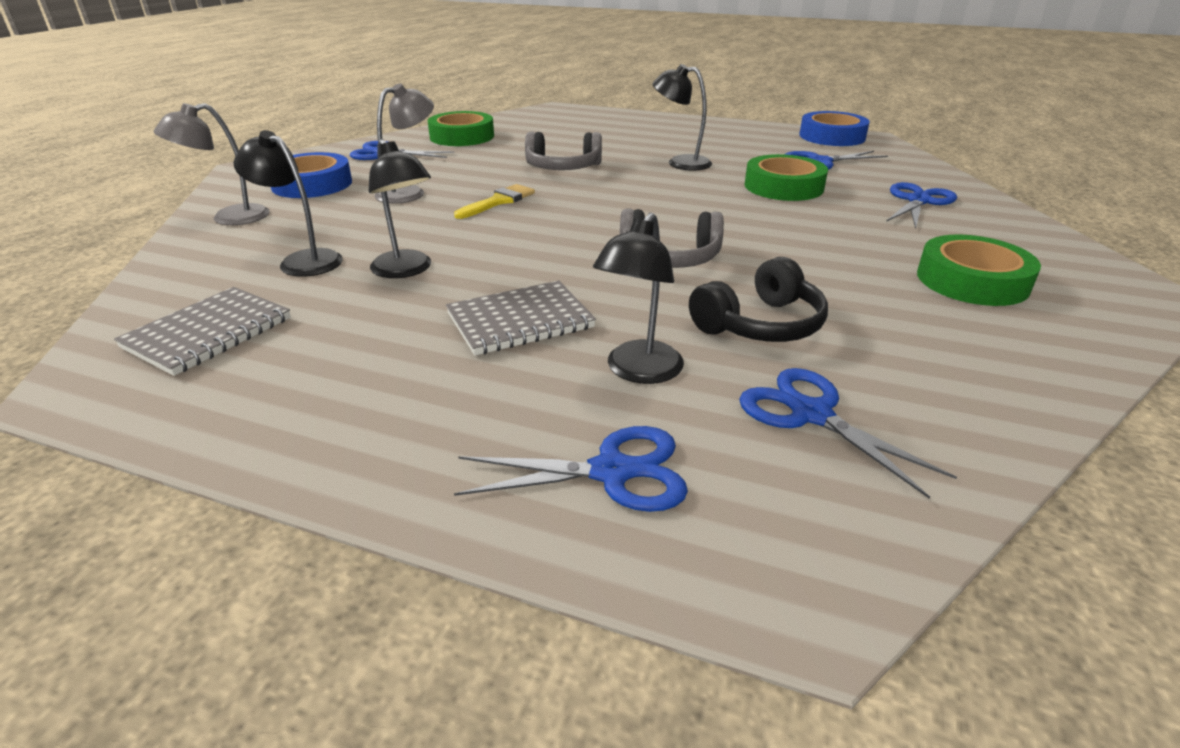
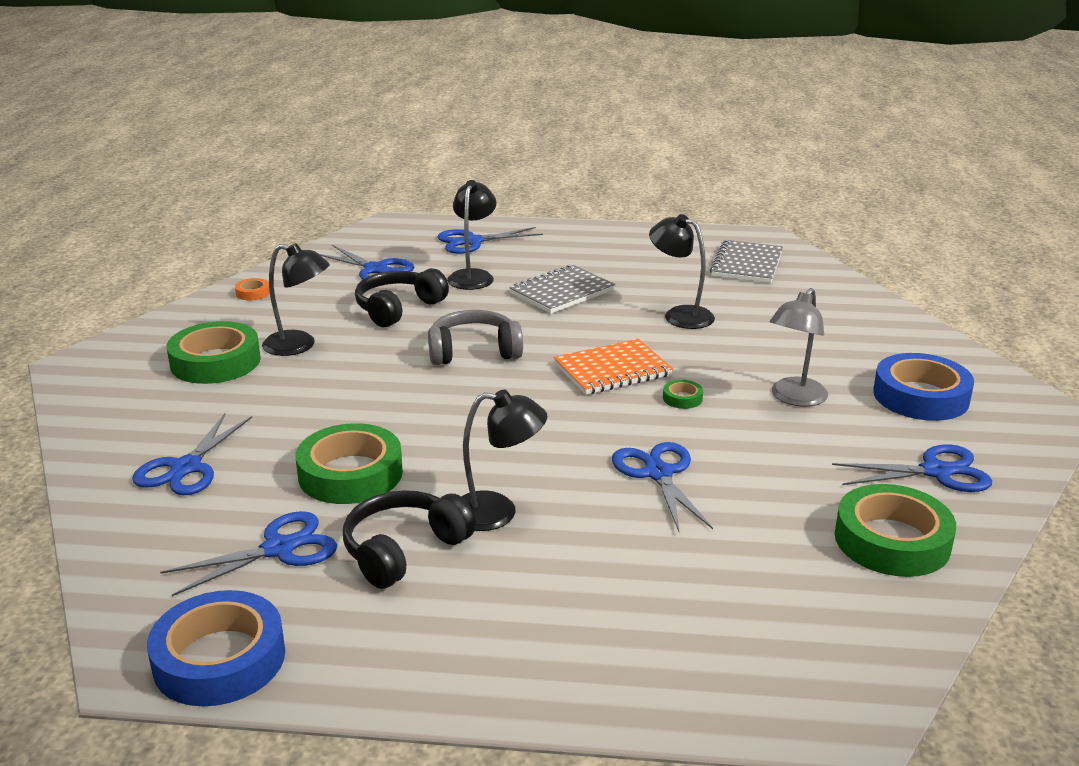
camera: 165 degrees right, 5 degrees down
(229, 218) = (911, 342): grey lamp -> none
(302, 260) = (771, 312): black lamp -> black lamp (299, 346)
(498, 201) = (682, 398): yellow brush -> green tape
(537, 226) = (612, 370): none -> orange notebook
(563, 168) = (658, 473): grey headphones -> blue scissors
(741, 155) = (404, 550): none -> black headphones
(1013, 387) = (253, 293): none -> orange tape

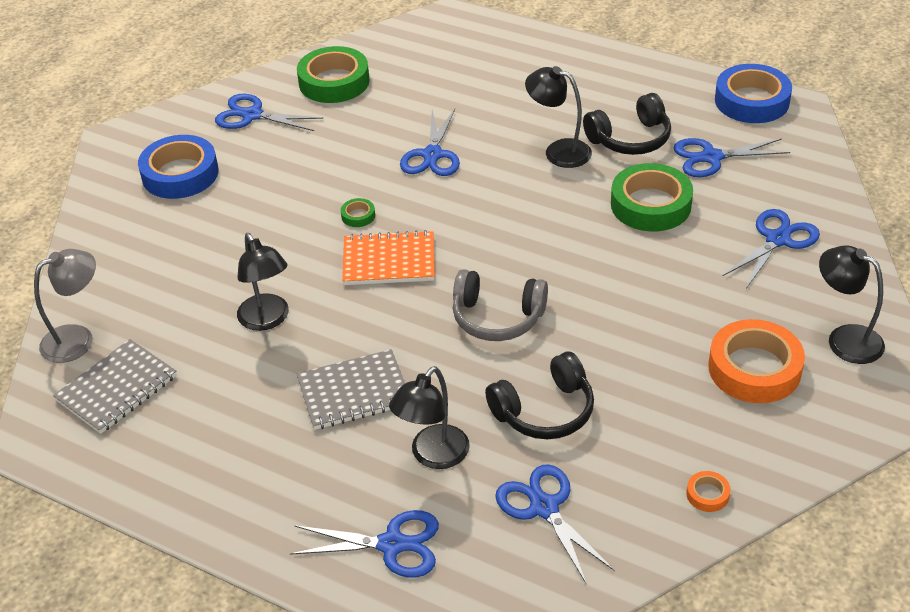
camera: 155 degrees left, 15 degrees up
(215, 362) = (754, 369): green tape -> orange tape
(299, 346) = (666, 372): black lamp -> black lamp (844, 339)
(794, 398) = (274, 195): grey lamp -> grey lamp (77, 339)

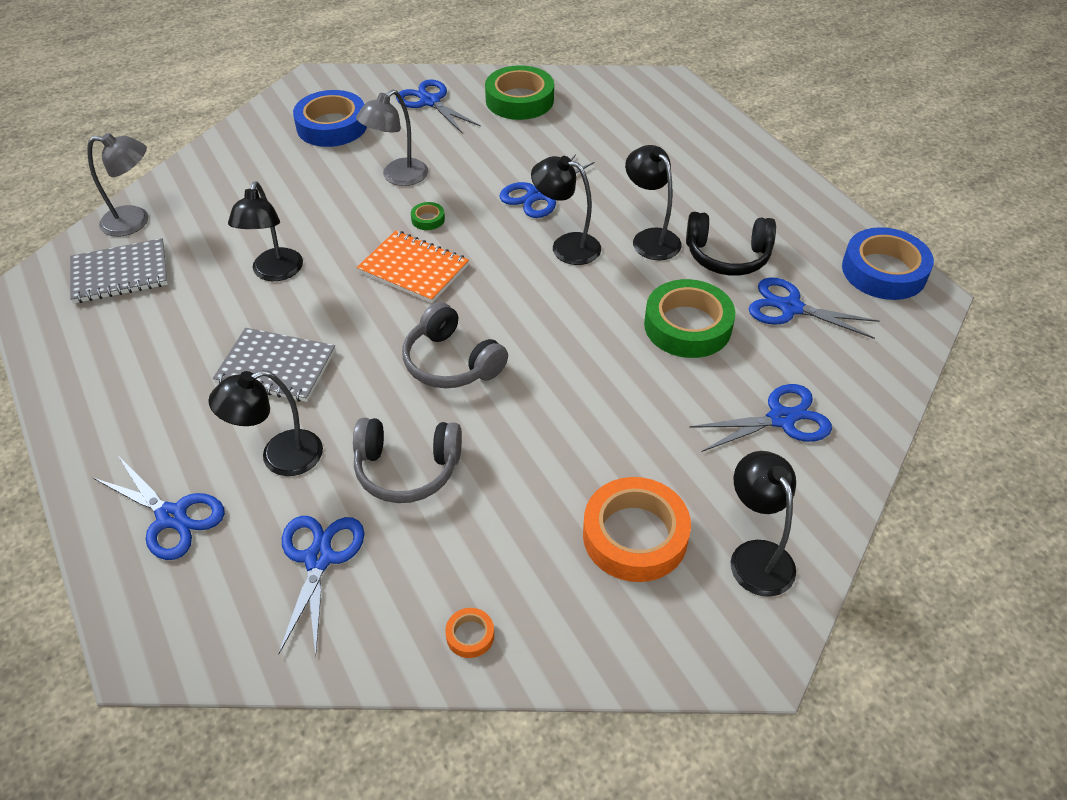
camera: 30 degrees right, 5 degrees up
(293, 192) = (398, 177): none -> grey lamp
(498, 186) = (566, 246): none -> black lamp
(544, 411) = (407, 469): black headphones -> grey headphones

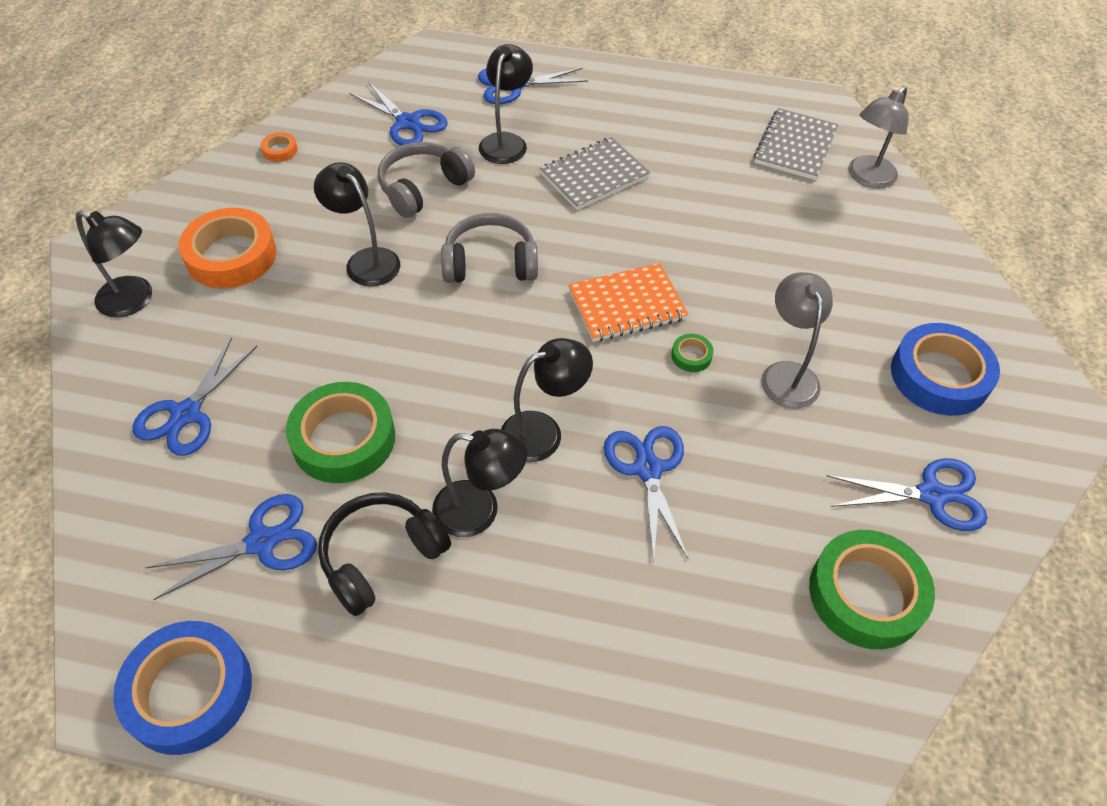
camera: 130 degrees right, 5 degrees up
(275, 273) = (711, 223): black lamp -> black lamp (366, 260)

